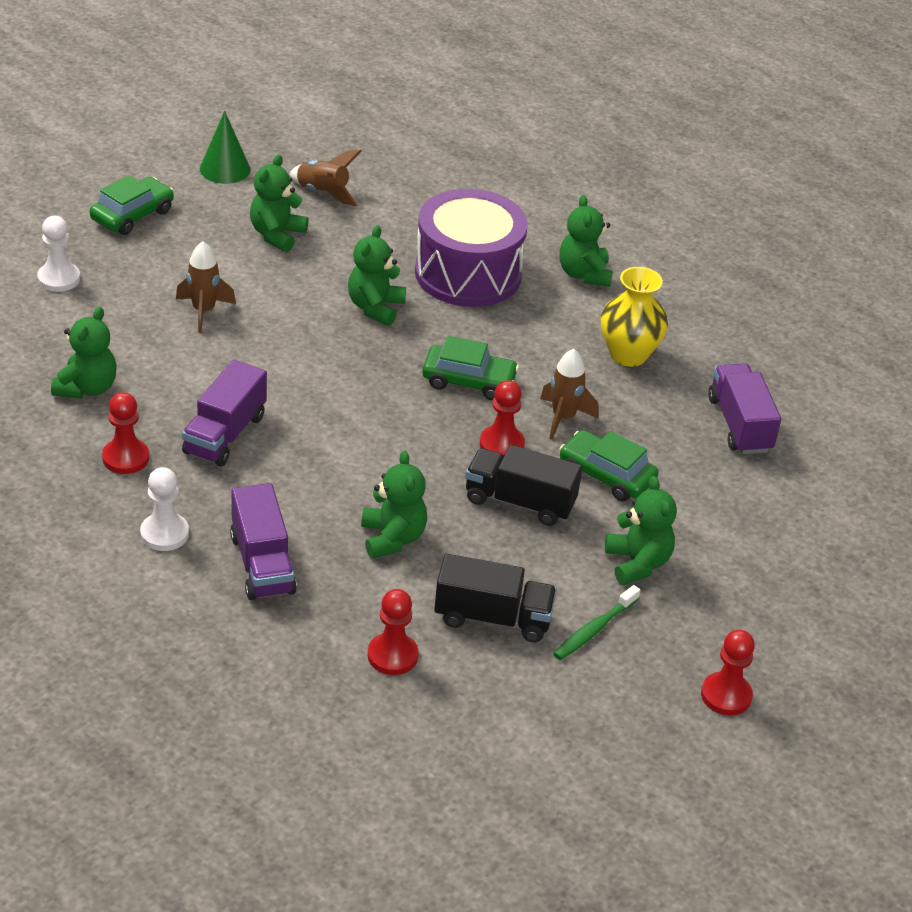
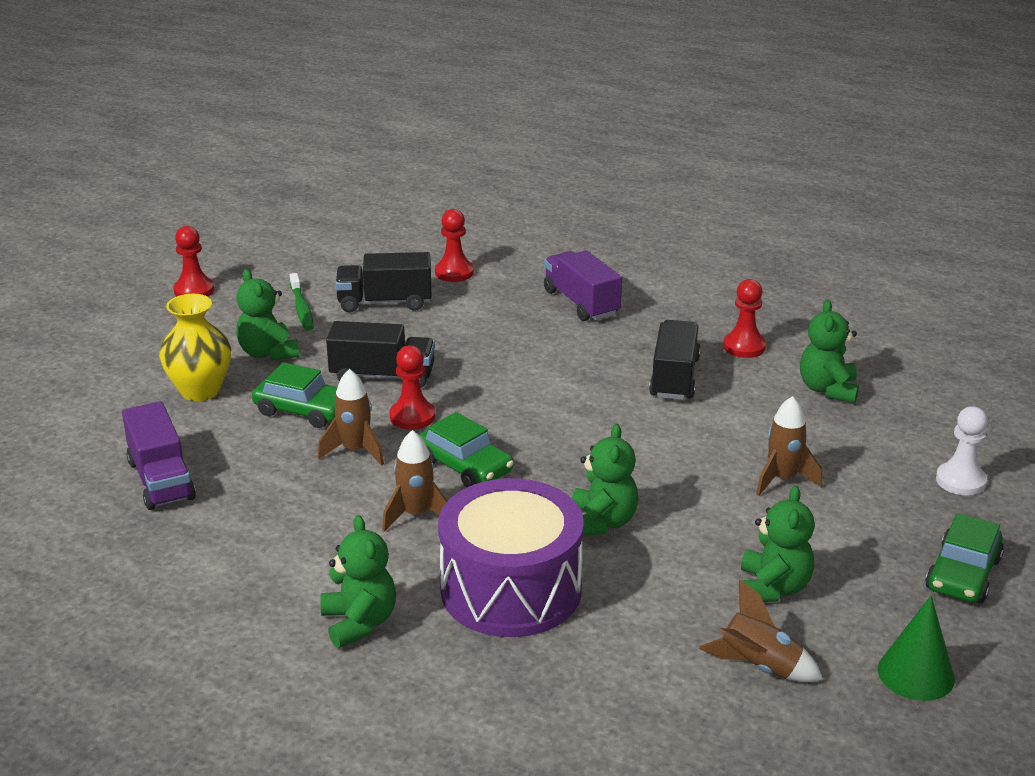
camera: 170 degrees right, 10 degrees down
(164, 534) = (670, 307): white pawn -> none
(225, 434) = (674, 378): purple truck -> black truck
(392, 538) = (485, 334): green teddy bear -> none
(469, 381) = (464, 466): green car -> green car turned 135 degrees counterclockwise
(523, 345) = (416, 515): none -> brown rocket
(594, 629) = (301, 308): green toothbrush -> green toothbrush turned 135 degrees clockwise
(628, 354) = (290, 529): yellow vase -> yellow vase (200, 390)

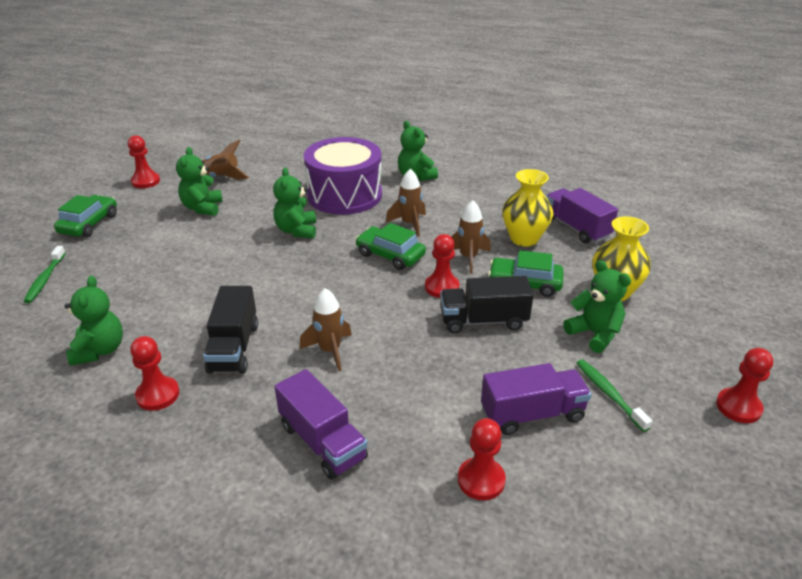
camera: 170 degrees right, 5 degrees up
(254, 471) = (524, 239): none -> yellow vase
(385, 302) = (532, 414): black truck -> purple truck
(782, 479) = (173, 268): brown rocket -> brown rocket (330, 351)
(916, 674) = (145, 181): green cone -> red pawn
(960, 481) = (45, 279): white pawn -> green toothbrush

